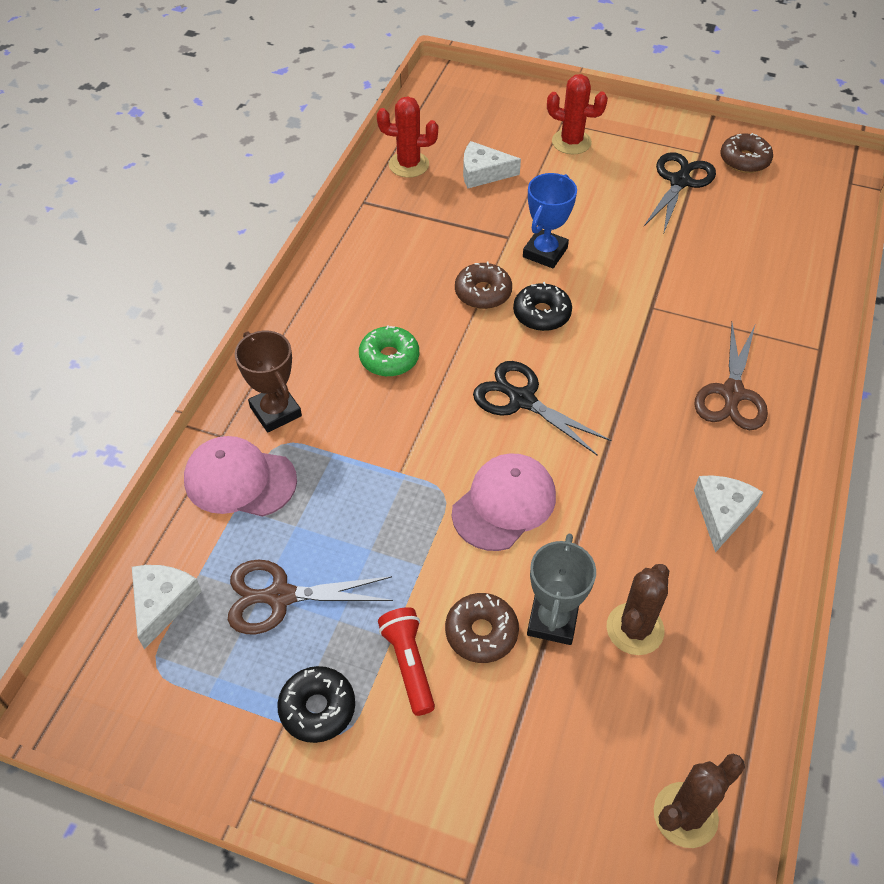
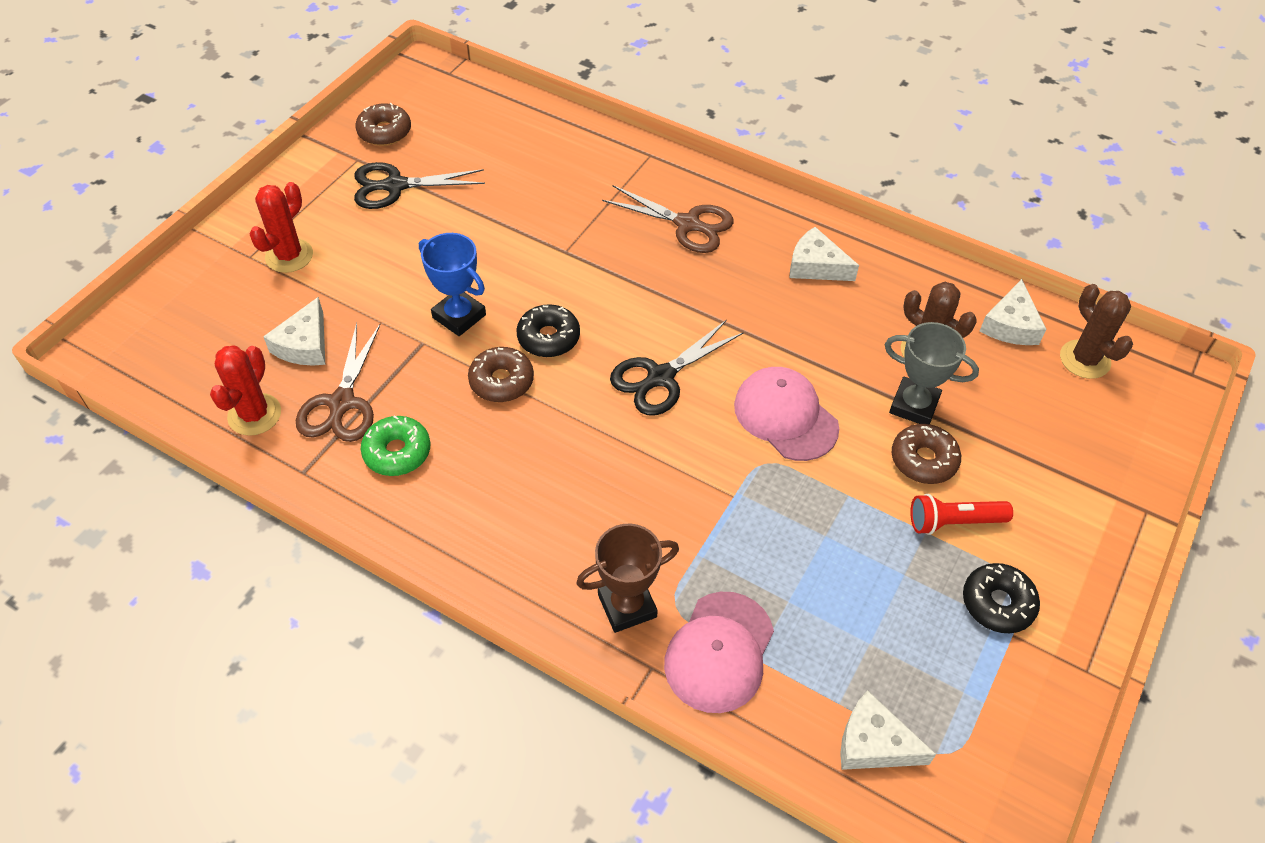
camera: 80 degrees left, 0 degrees up
(279, 597) = (874, 625): brown scissors -> brown scissors (341, 404)
(389, 358) = (574, 482): green donut -> green donut (397, 452)
(680, 181) = (394, 186): black scissors -> black scissors turned 45 degrees counterclockwise
(711, 724) = (1010, 325): none -> white cheese

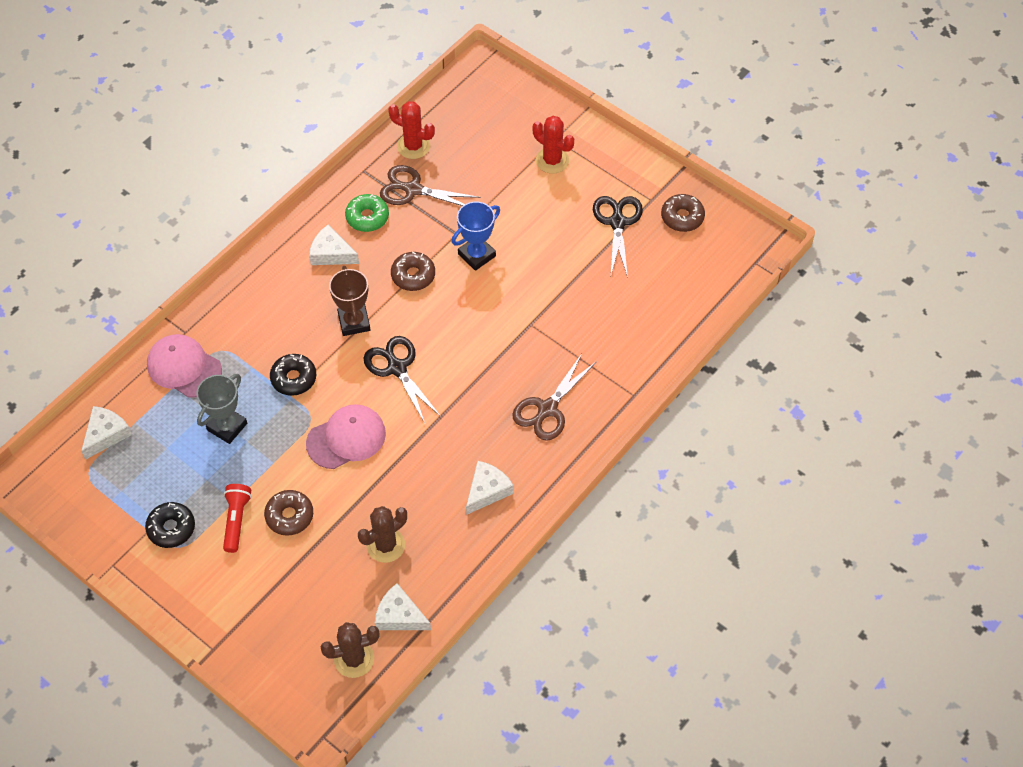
camera: 100 degrees right, 5 degrees up
(304, 345) = (467, 170): white cheese -> white cheese (331, 253)
(548, 338) = (446, 305): black donut -> black donut (294, 378)
(627, 606) = (227, 325): brown trophy -> brown trophy (354, 322)
(914, 405) = (337, 523): grey trophy -> grey trophy (227, 427)

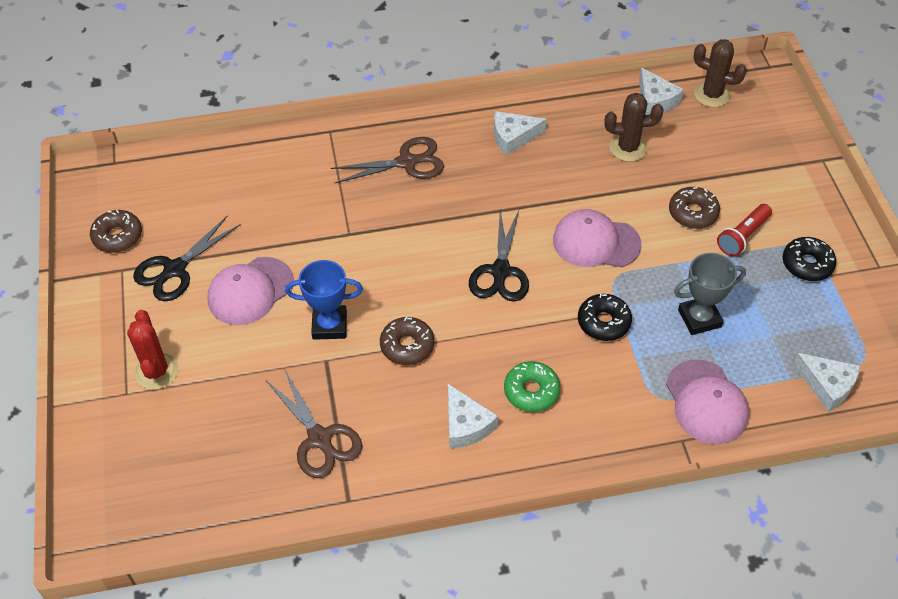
camera: 140 degrees left, 5 degrees down
(106, 434) = (827, 385): white cheese -> white cheese turned 120 degrees counterclockwise
(354, 322) = (503, 338): brown trophy -> none
(367, 217) = (394, 440): green donut -> green donut (531, 391)
(413, 146) = (269, 492): red cactus -> none
(552, 242) = (250, 291): none -> pink cap

